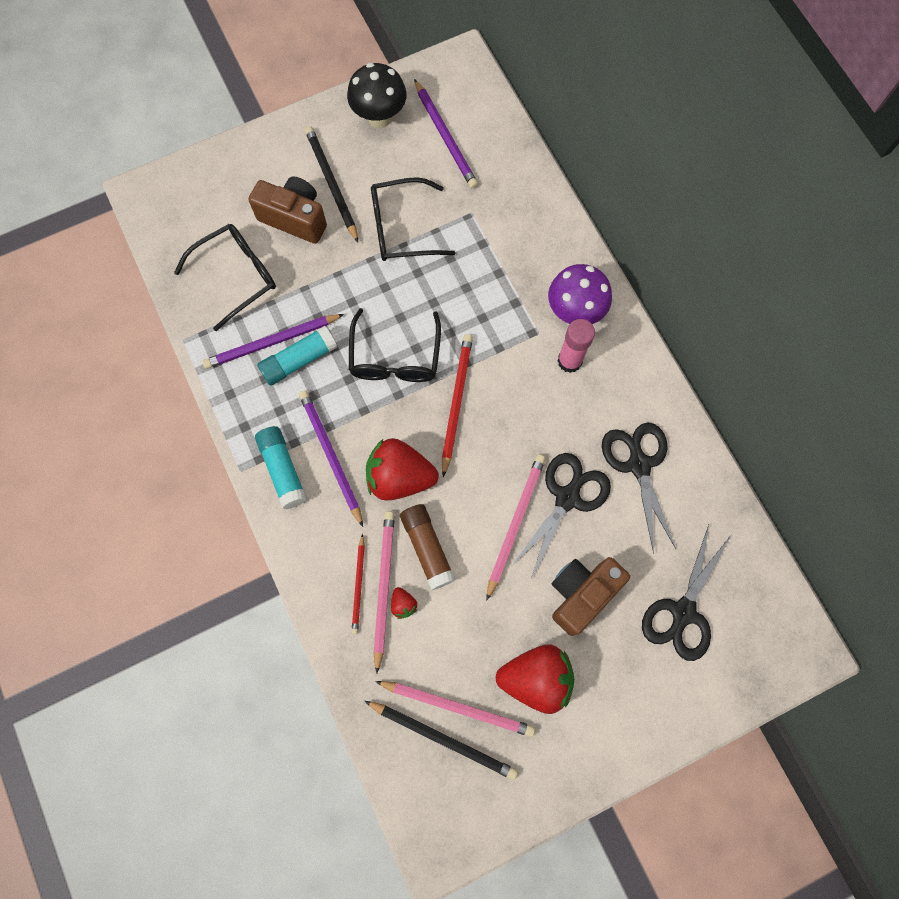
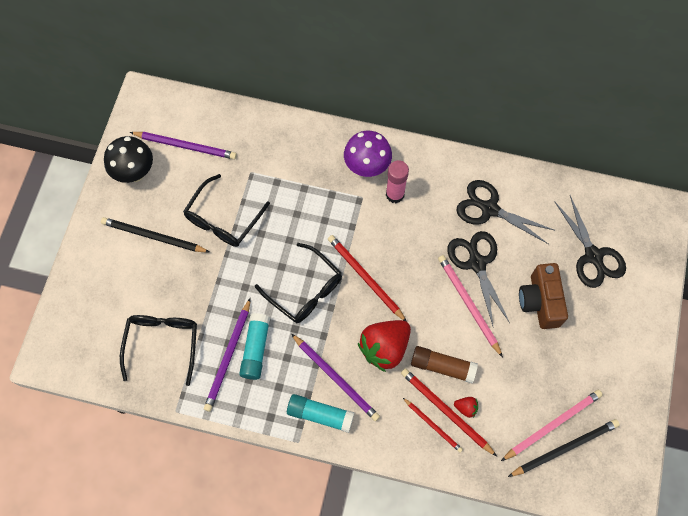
camera: 50 degrees left, 5 degrees down
(294, 218) = (155, 277): brown camera -> none
(331, 456) = (336, 378): purple pencil -> purple pencil turned 150 degrees counterclockwise
(383, 587) = (446, 411): pink pencil -> red pencil
(536, 678) = (569, 366): red strawberry -> none

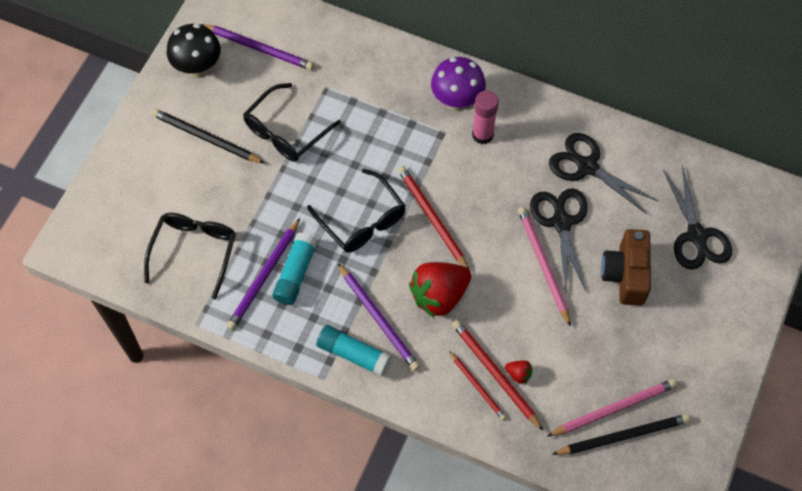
camera: 10 degrees right, 5 degrees down
(442, 366) = (500, 326): brown glue stick -> none

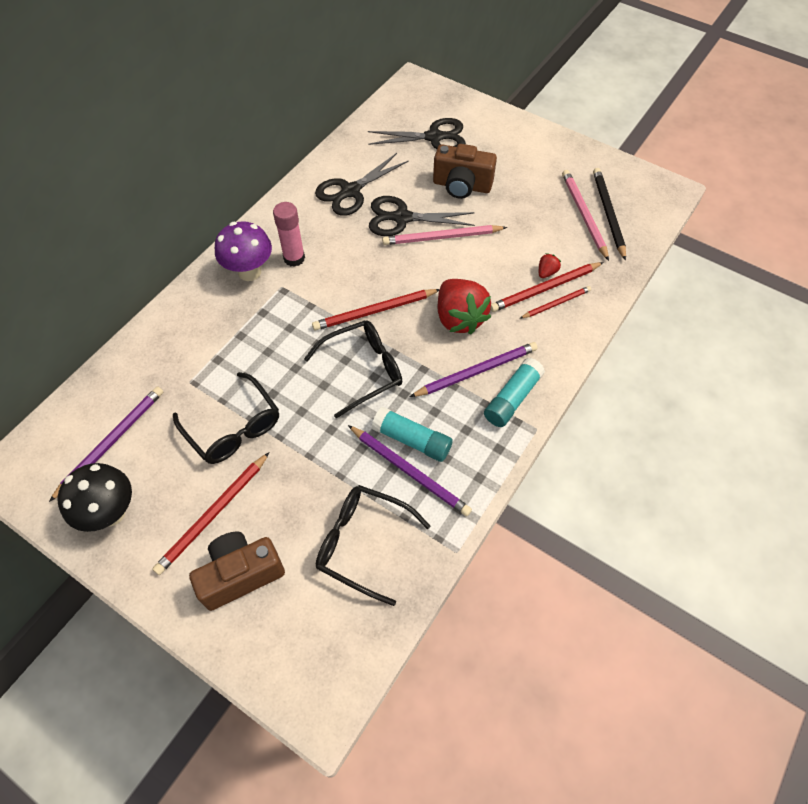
camera: 80 degrees left, 5 degrees down
(159, 170) = (241, 574): none -> brown camera
(205, 138) = (213, 514): black pencil -> red pencil

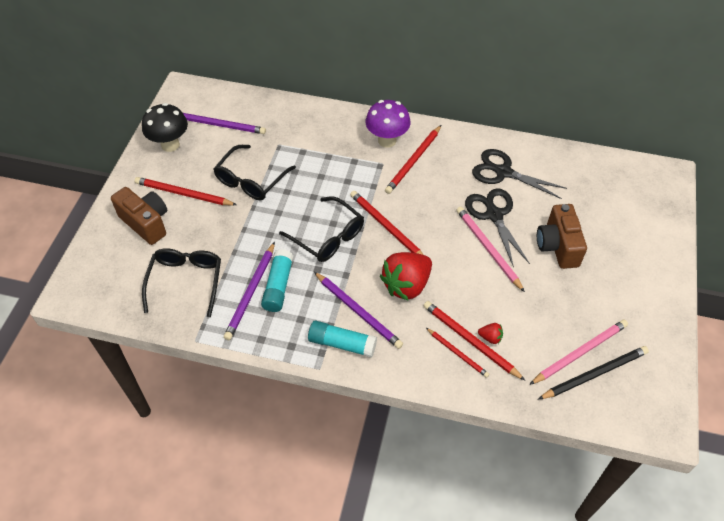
camera: 70 degrees right, 5 degrees down
(294, 258) = (413, 161): pink glue stick -> red pencil
(434, 137) = (605, 209): black scissors -> none

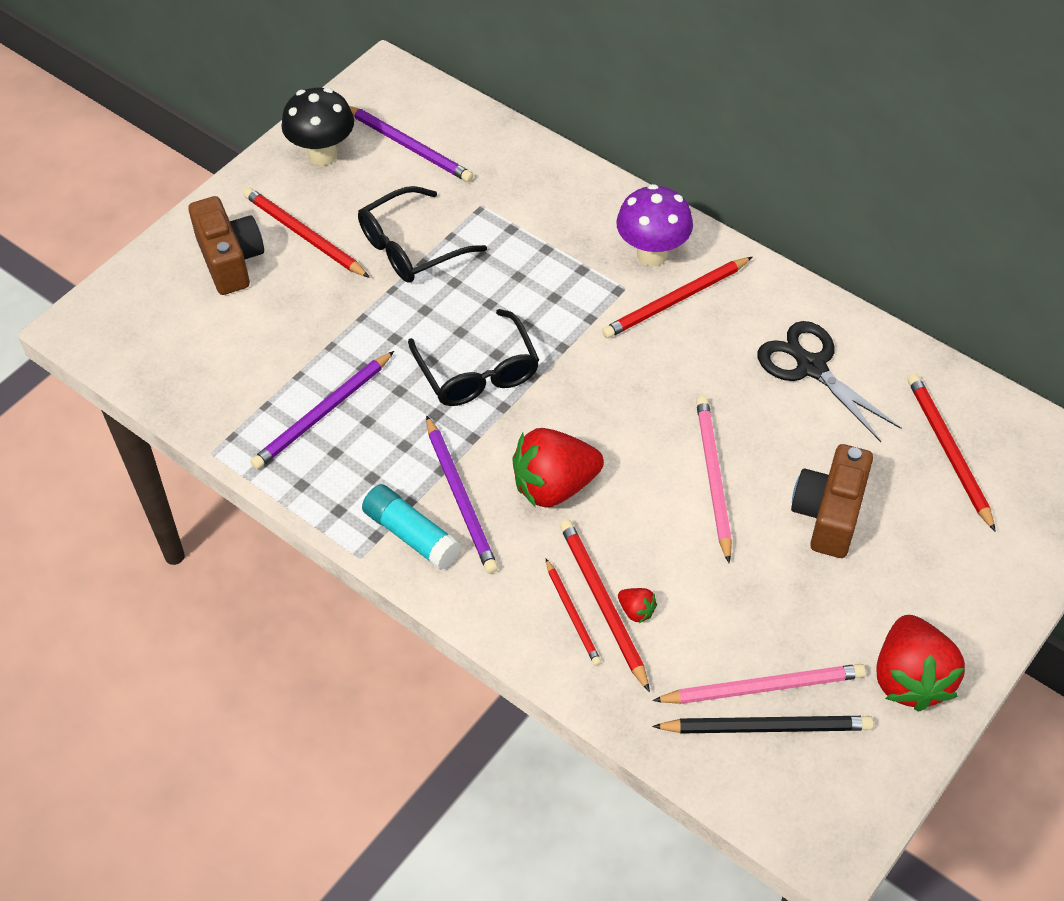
camera: 25 degrees right, 0 degrees up
(186, 281) = (241, 364): black glasses -> none
(278, 286) = (366, 418): turquoise glue stick -> none
(386, 227) = (574, 388): red pencil -> red pencil (948, 451)
(494, 215) = (754, 429): black scissors -> none
(648, 317) = (910, 678): none -> red strawberry

